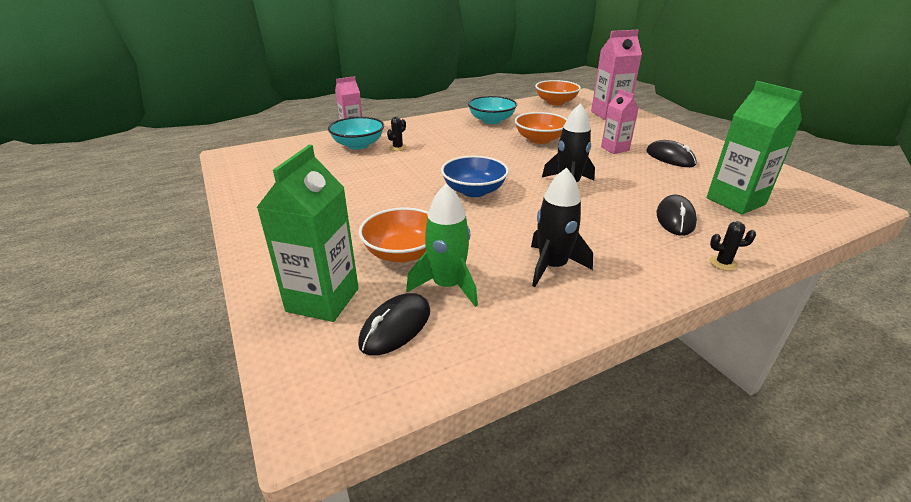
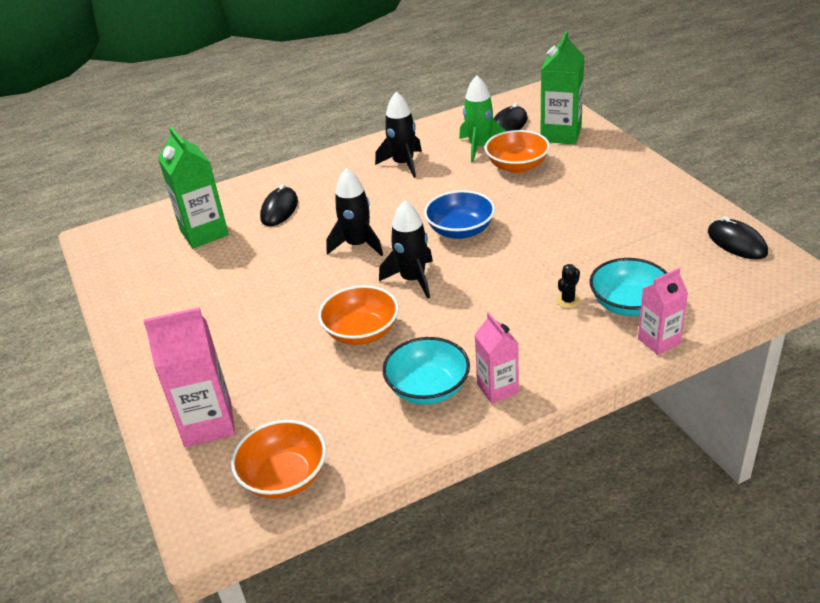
camera: 175 degrees left, 5 degrees up
(511, 162) = (413, 279): none -> black rocket
(614, 149) = (266, 314): pink carton -> pink carton (497, 388)
(670, 158) = (208, 298): black mouse -> black mouse (736, 243)
(723, 263) = (277, 174): black cactus -> none

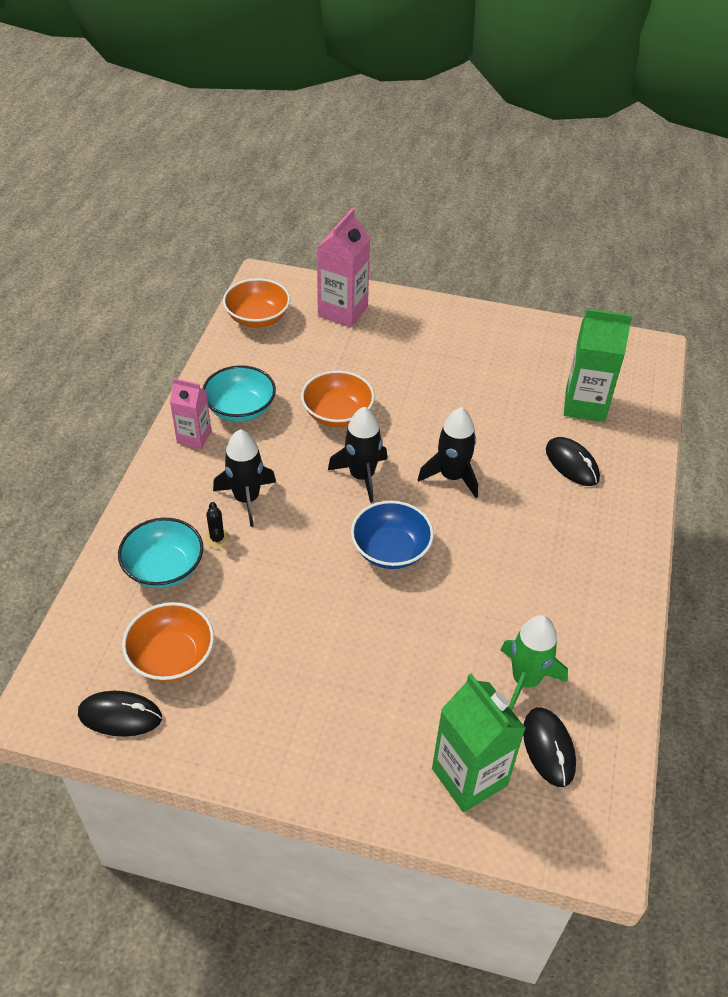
camera: 125 degrees right, 10 degrees up
(403, 164) = (561, 595): black rocket -> black rocket (247, 499)
(517, 166) = (449, 678): orange bowl -> orange bowl (172, 657)
(659, 341) = (111, 548): pink carton -> none

